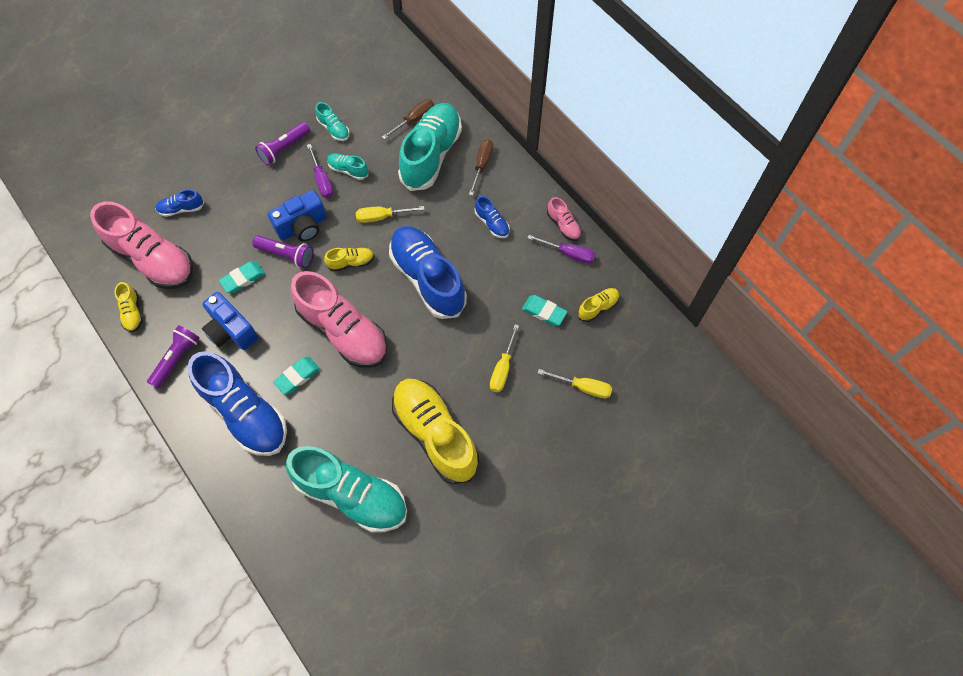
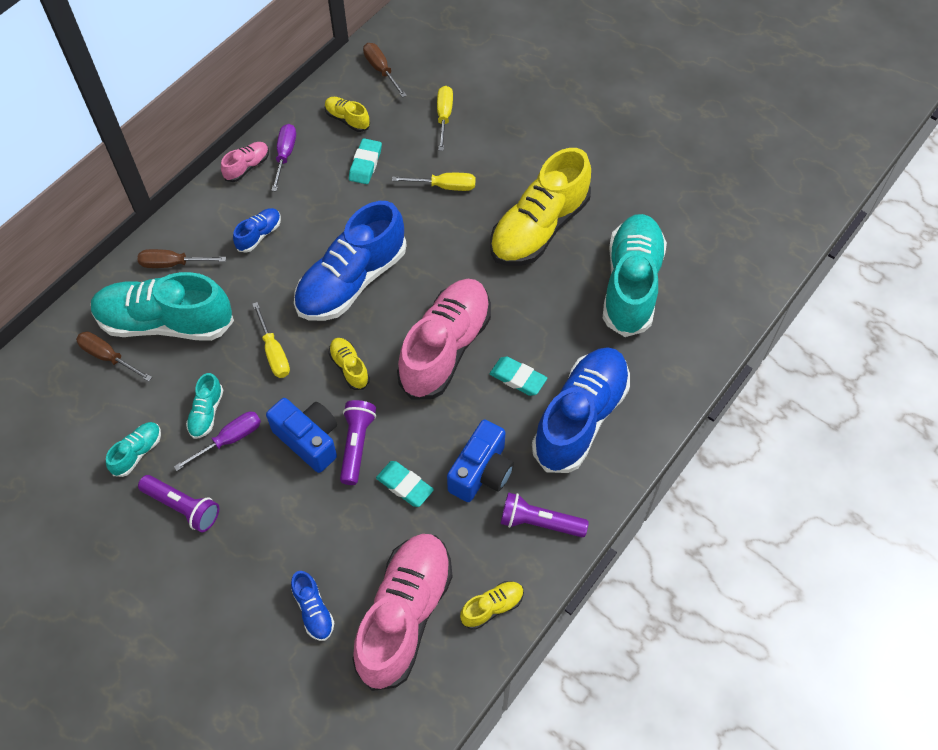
camera: 105 degrees left, 5 degrees down
(652, 346) = (381, 70): none -> brown screwdriver

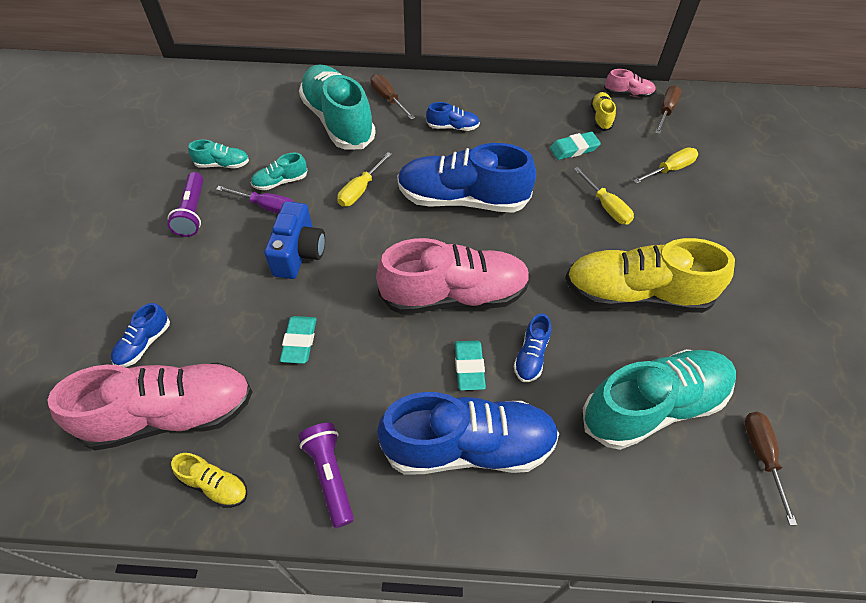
camera: 55 degrees right, 5 degrees down
(108, 357) = (288, 109): brown screwdriver -> brown screwdriver (761, 456)
(247, 167) = (502, 90): pink shoe -> pink shoe (628, 94)
(285, 155) = (533, 103): purple screwdriver -> none
(349, 367) = (383, 241): yellow shoe -> none
(356, 445) = (315, 286): purple flashlight -> none
(481, 472) = (351, 393): blue camera -> none
(538, 331) = (531, 356): none -> blue shoe

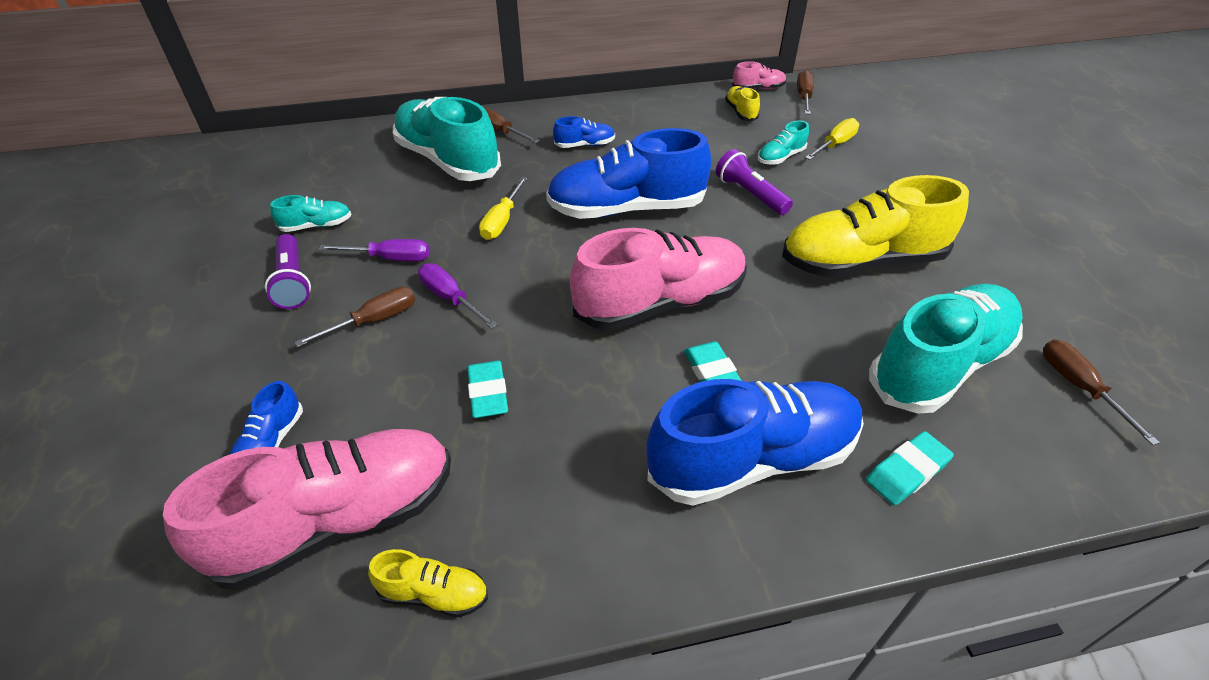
camera: 15 degrees left, 10 degrees down
(239, 260) = (374, 320): none -> brown screwdriver
(280, 182) = (398, 230): turquoise shoe -> turquoise shoe (780, 157)
(299, 253) = (450, 298): blue camera -> purple screwdriver
(330, 475) = (591, 539): purple flashlight -> purple flashlight (750, 194)
(531, 356) = (778, 346): blue shoe -> none
(574, 149) = (726, 143): turquoise eraser -> turquoise eraser (907, 471)
(606, 206) = (787, 188): yellow screwdriver -> none

